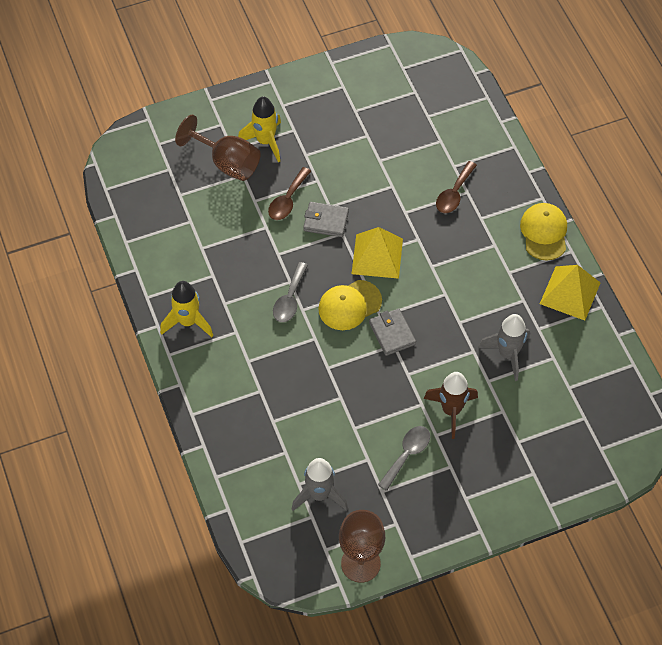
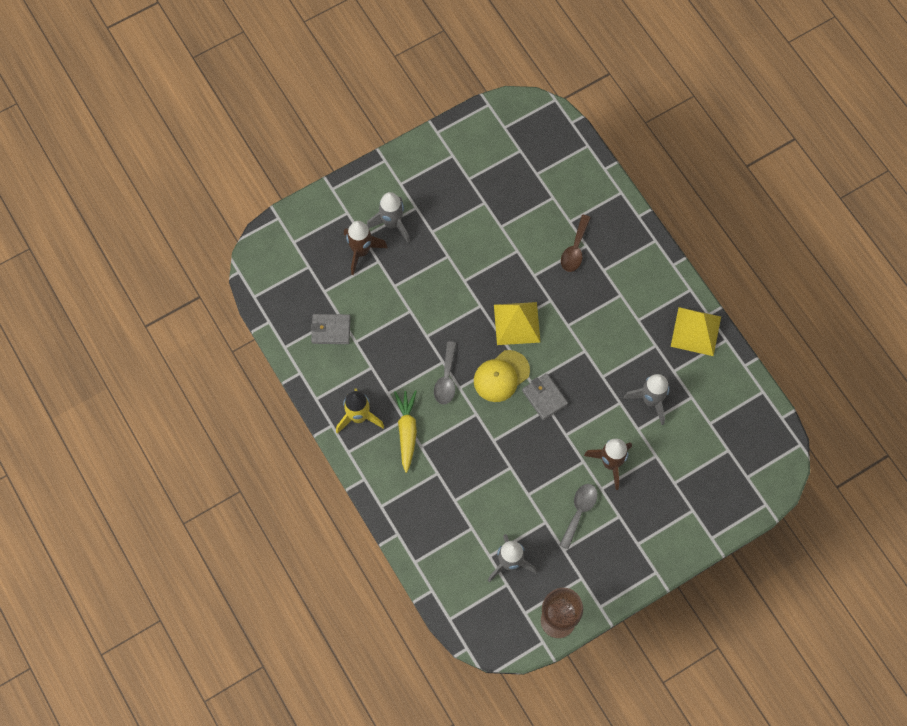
camera: 10 degrees left, 10 degrees up
(227, 163) = (361, 251): brown goblet -> brown rocket
(236, 344) = (407, 431): none -> yellow carrot
(265, 141) = (392, 224): yellow rocket -> grey rocket
(287, 200) = (424, 280): brown spoon -> none
(326, 221) = (463, 296): grey wallet -> grey wallet (331, 330)
(544, 232) = (662, 275): yellow cap -> none

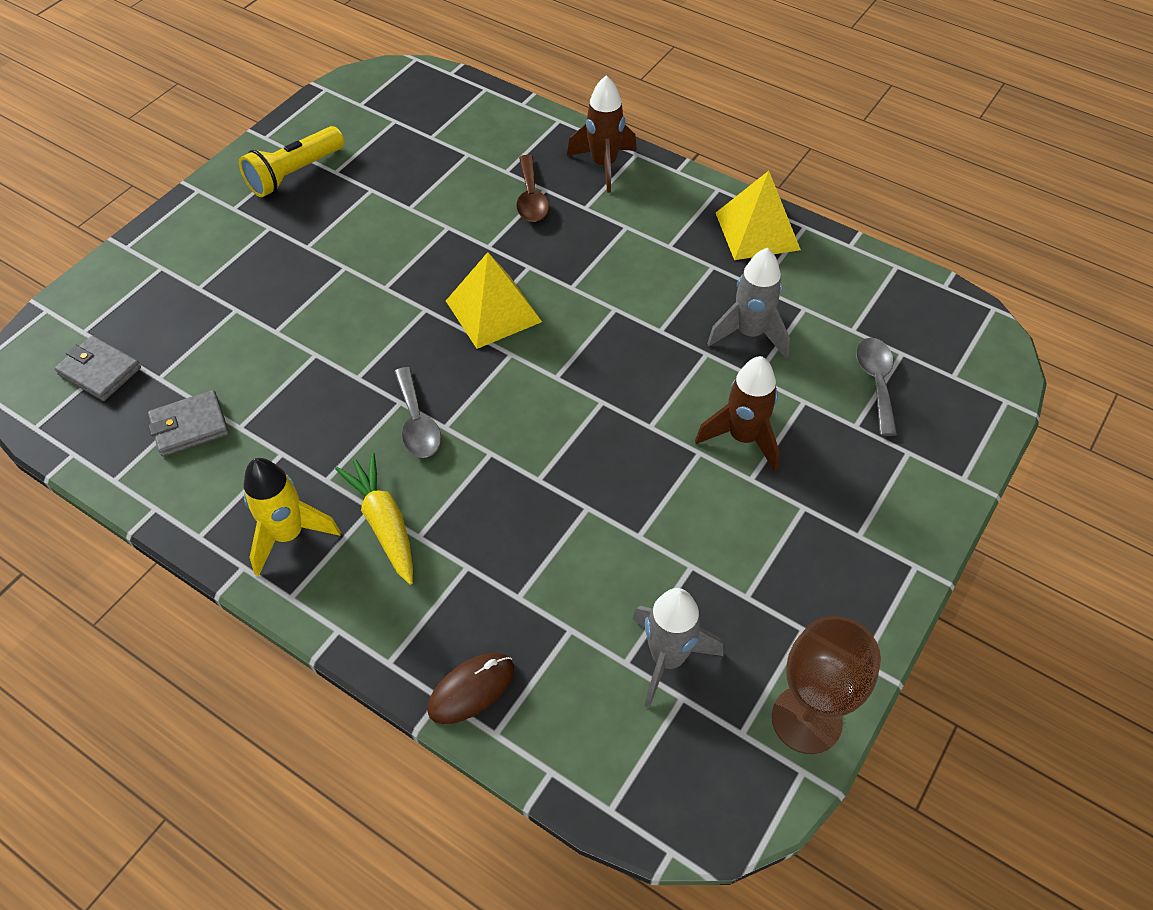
camera: 25 degrees left, 15 degrees down
(361, 251) = (203, 306): brown rocket -> brown rocket (604, 165)
(392, 224) = (240, 257): grey rocket -> none
(413, 536) = (471, 689): none -> brown mouse
(444, 171) = (294, 174): none -> yellow flashlight
(501, 376) = (505, 386): yellow cap -> none
(544, 397) = (588, 389): grey wallet -> grey wallet (100, 371)
(579, 512) = (737, 527): grey spoon -> grey spoon (876, 382)

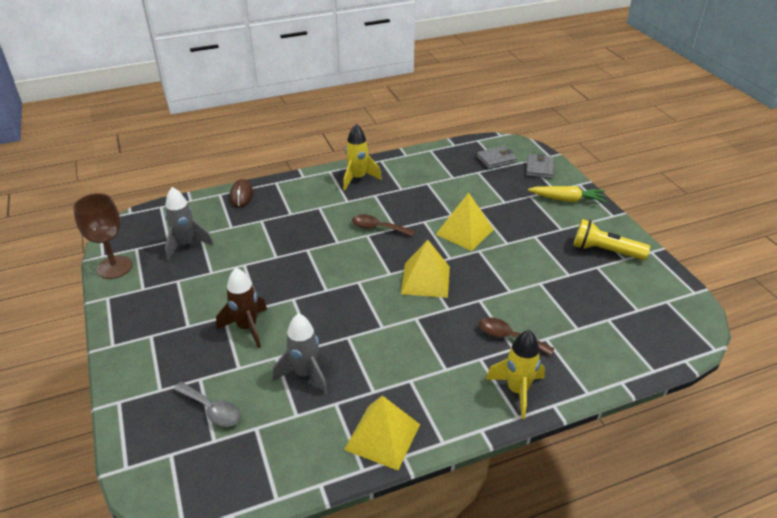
camera: 125 degrees right, 15 degrees down
(190, 426) = (440, 172): grey wallet -> grey wallet (539, 168)
(294, 174) = (605, 251): yellow flashlight -> yellow flashlight turned 60 degrees counterclockwise
(351, 320) = (464, 232): none -> yellow pyramid
(384, 523) = (335, 201): yellow carrot -> yellow carrot (567, 200)
(417, 423) = (378, 228): grey spoon -> brown spoon
(604, 165) = (517, 391): brown rocket -> yellow rocket

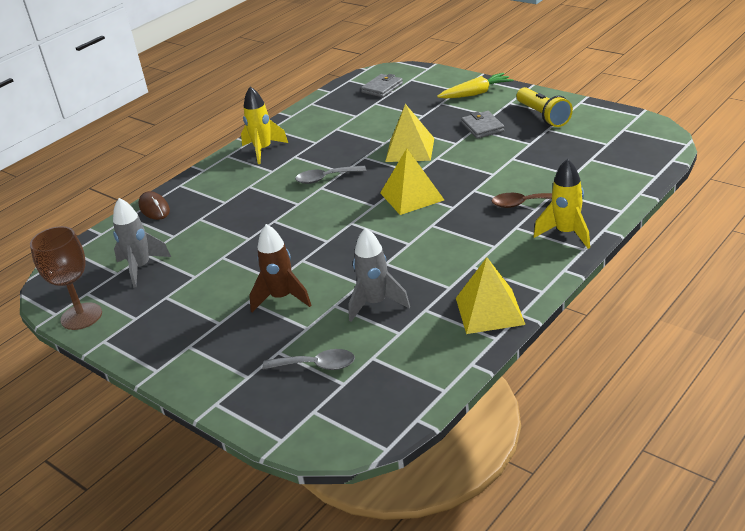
camera: 25 degrees left, 5 degrees down
(378, 228) = (325, 178): brown spoon -> grey spoon
(539, 168) = (429, 80): grey wallet -> grey wallet (482, 127)
(605, 251) = (543, 116): yellow flashlight -> yellow flashlight turned 105 degrees counterclockwise

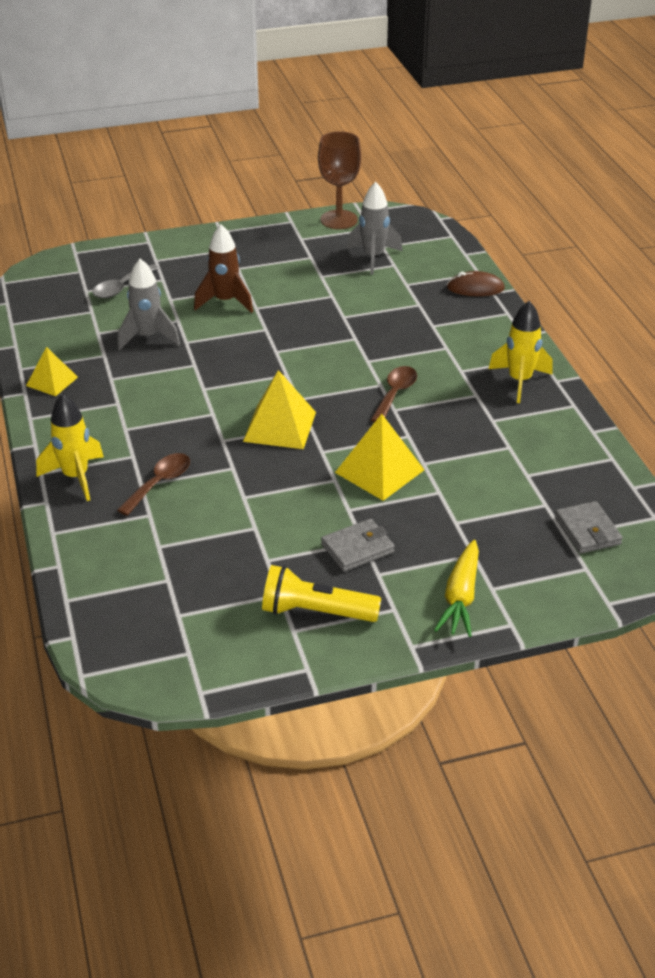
camera: 120 degrees right, 5 degrees up
(325, 178) = (395, 394): grey spoon -> brown spoon
(482, 127) = (357, 548): grey wallet -> grey wallet turned 45 degrees counterclockwise
(489, 311) = (52, 381): yellow pyramid -> yellow pyramid, size x0.63

